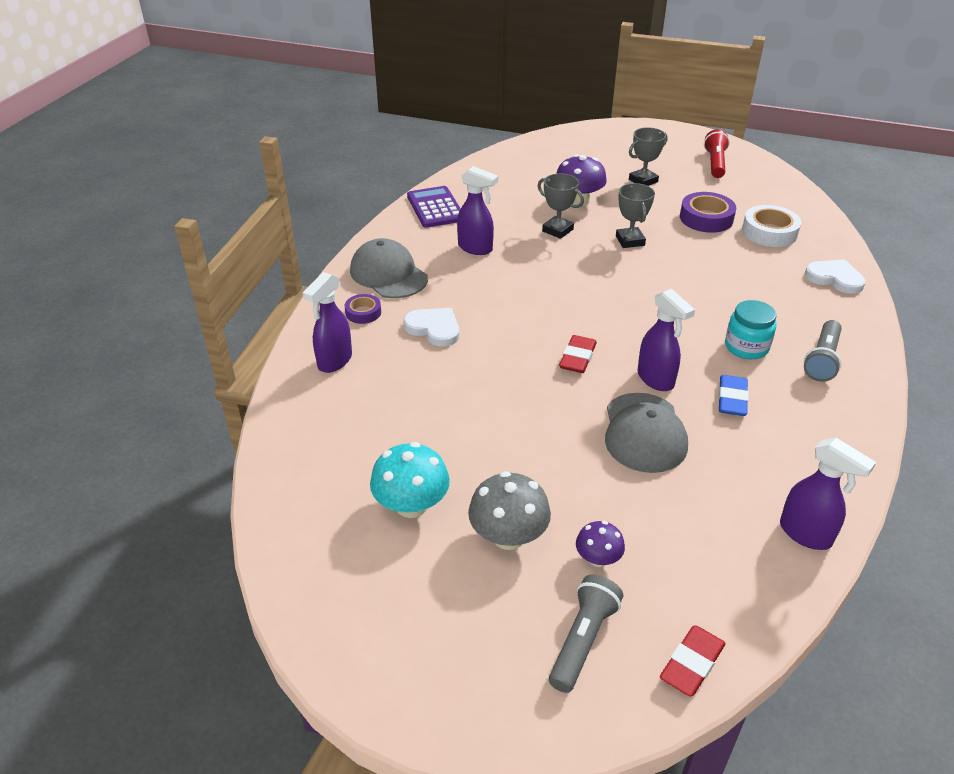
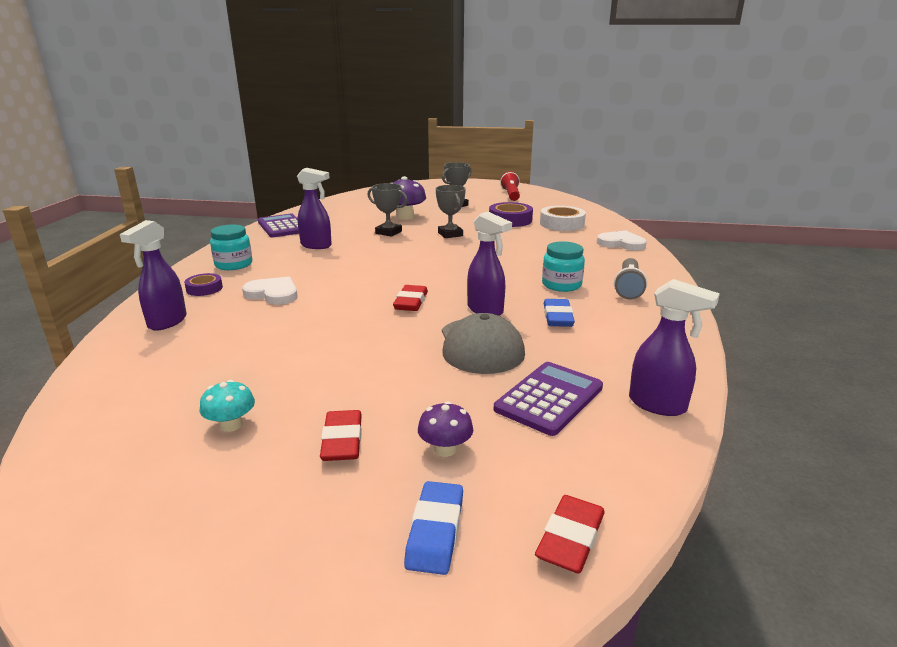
camera: 10 degrees left, 15 degrees down
(388, 274) = (234, 264): grey cap -> turquoise jar
(411, 505) = (231, 425): turquoise mushroom -> turquoise mushroom, size x0.59
(508, 536) = (342, 440): grey mushroom -> red eraser
(583, 640) = (435, 531): grey flashlight -> blue eraser
(702, 512) = (549, 398): none -> purple calculator

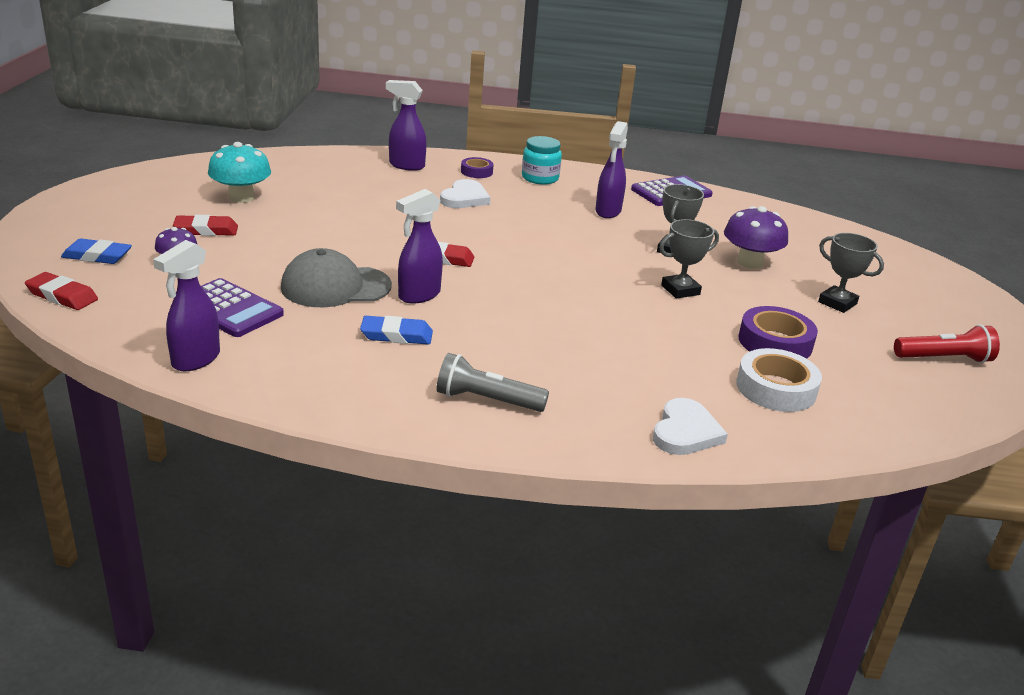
camera: 85 degrees right, 5 degrees up
(231, 425) = (241, 197): turquoise mushroom -> turquoise mushroom, size x1.71
(561, 285) = (494, 350): turquoise jar -> none

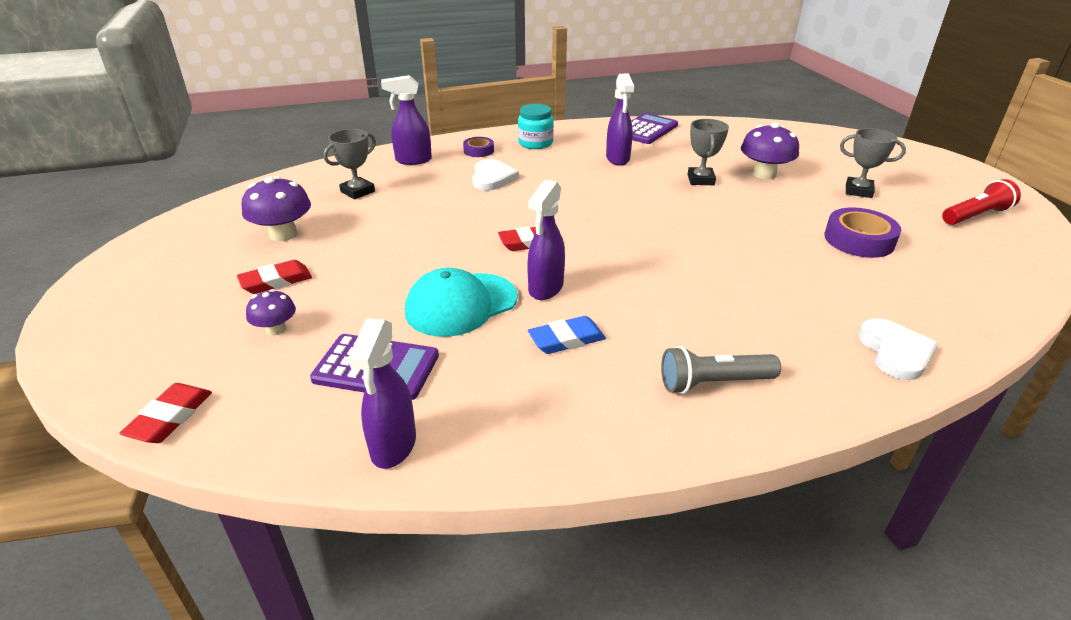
camera: 20 degrees left, 5 degrees up
(62, 296) = (170, 417): red eraser -> red eraser turned 75 degrees counterclockwise
(97, 256) = (175, 350): blue eraser -> none
(241, 197) = (283, 234): turquoise mushroom -> purple mushroom
(335, 287) = (461, 304): grey cap -> turquoise cap
(680, 290) = (744, 214): grey trophy -> grey trophy (357, 191)
(776, 388) = (907, 283): white tape -> none

